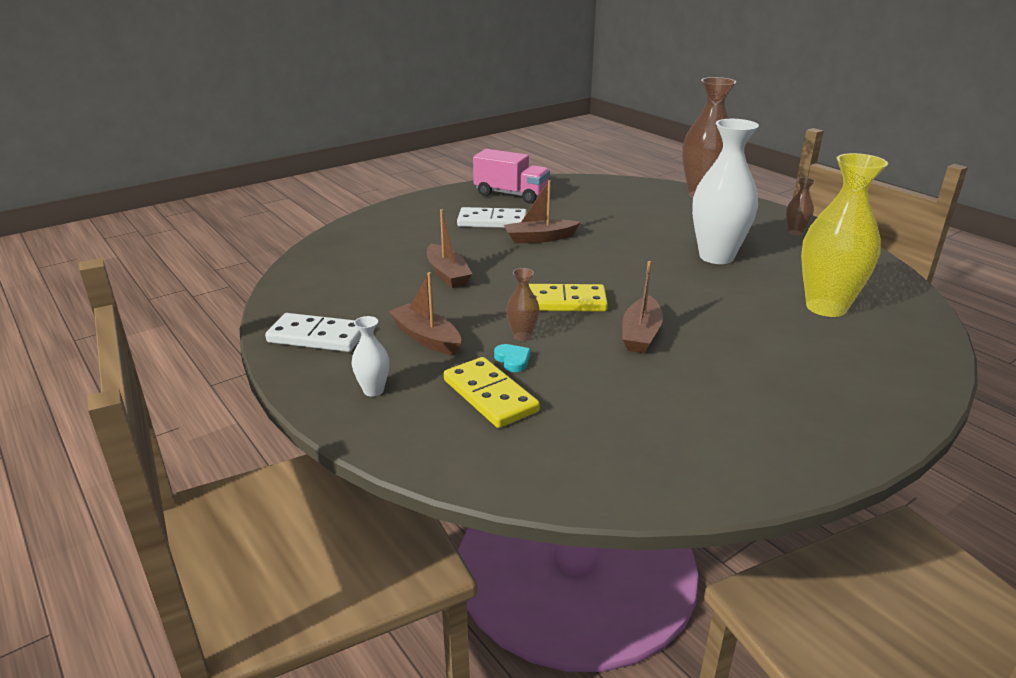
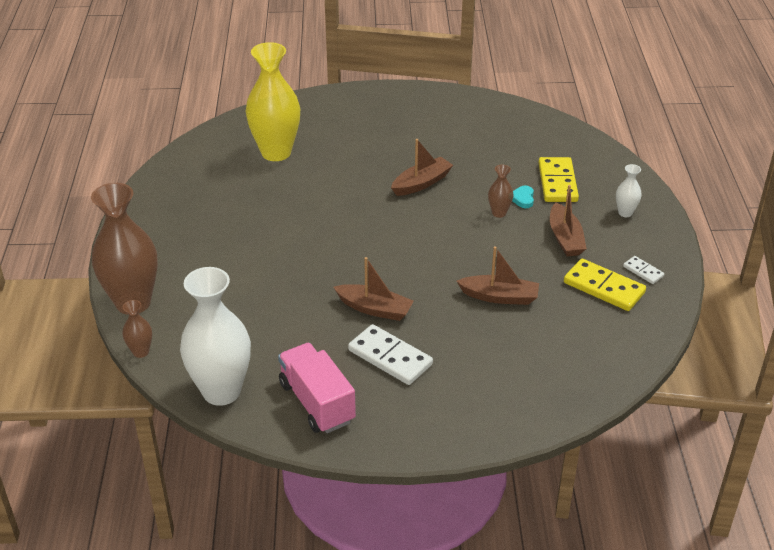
camera: 145 degrees left, 10 degrees up
(317, 336) = (643, 271): white domino -> white domino, size x0.52
(447, 274) = (499, 297): brown boat -> brown boat turned 90 degrees clockwise
(564, 302) = (439, 229): yellow domino -> yellow domino (603, 288)
(716, 257) = (265, 221): white vase -> white vase (221, 391)
(795, 232) = (158, 217): brown vase -> brown vase (141, 352)

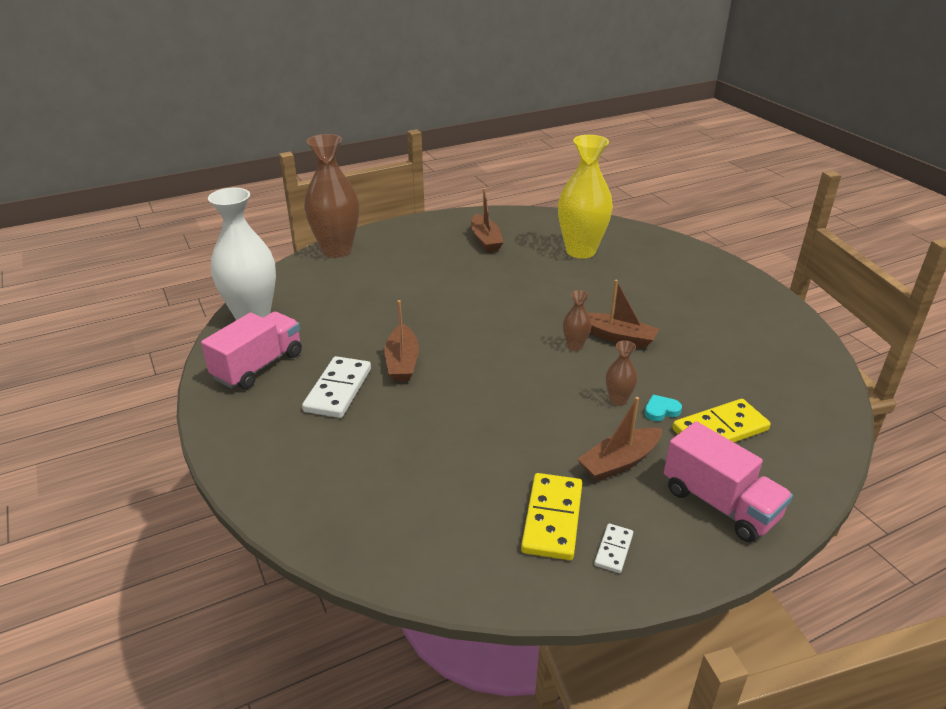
camera: 65 degrees right, 5 degrees down
(141, 352) = (283, 270): brown vase -> brown vase (575, 346)
(499, 297) = (475, 437): brown boat -> brown boat (485, 240)
(625, 213) = (720, 504): white vase -> pink truck

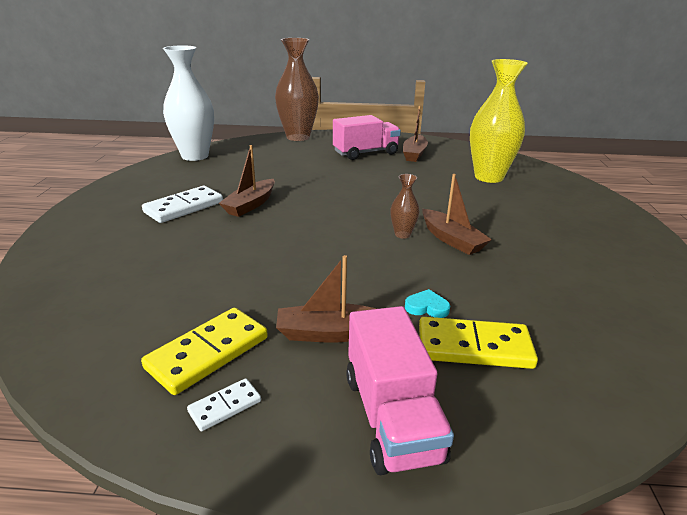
camera: 30 degrees right, 5 degrees down
(258, 366) = (157, 180): pink truck -> pink truck (365, 153)
(618, 400) = (393, 284): brown vase -> none

